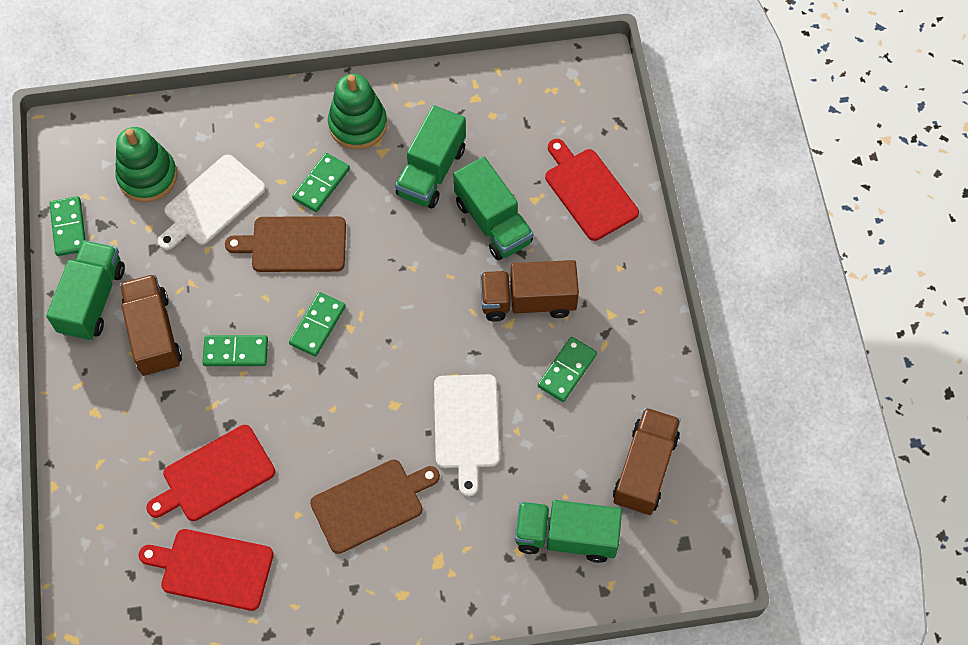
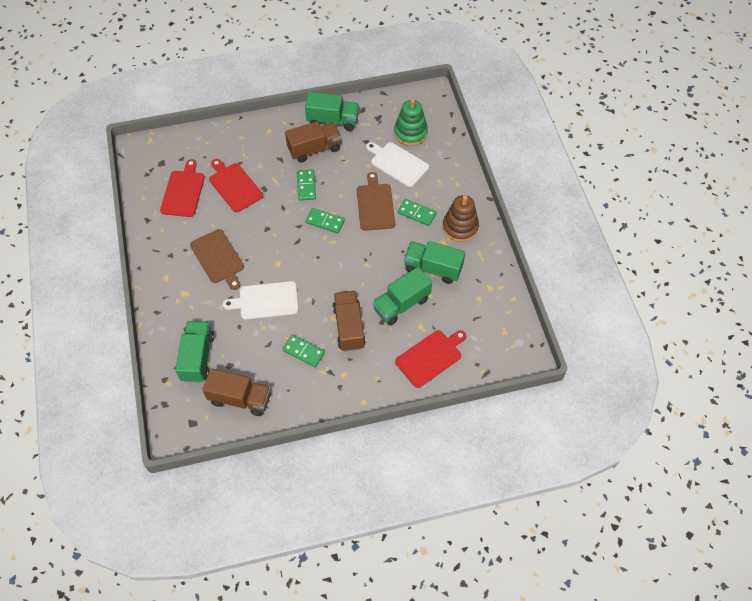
camera: 85 degrees right, 5 degrees down
(69, 227) = (375, 104): green domino -> none
(358, 124) = (460, 227): green stacking toy -> brown stacking toy

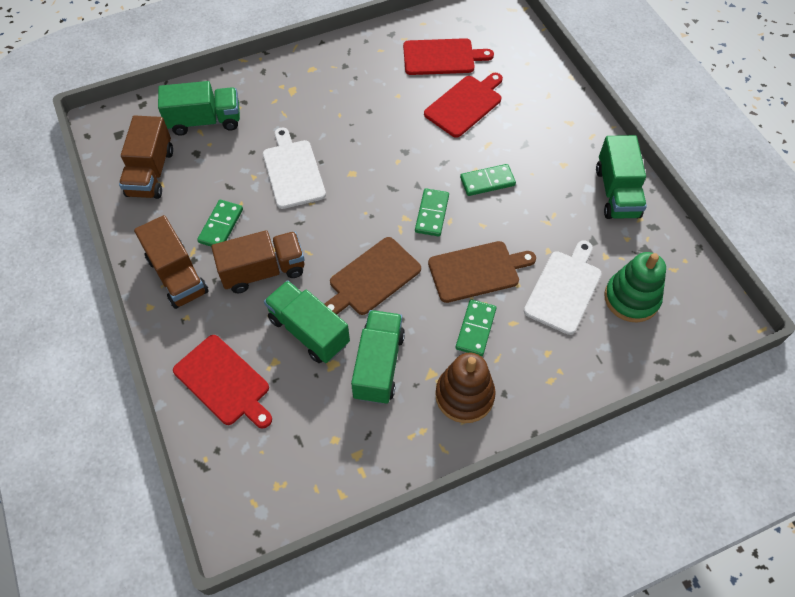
camera: 80 degrees right, 0 degrees up
(218, 258) = (348, 111): brown cutting board -> brown cutting board (372, 278)
(314, 149) = (556, 180): brown truck -> brown truck (177, 275)

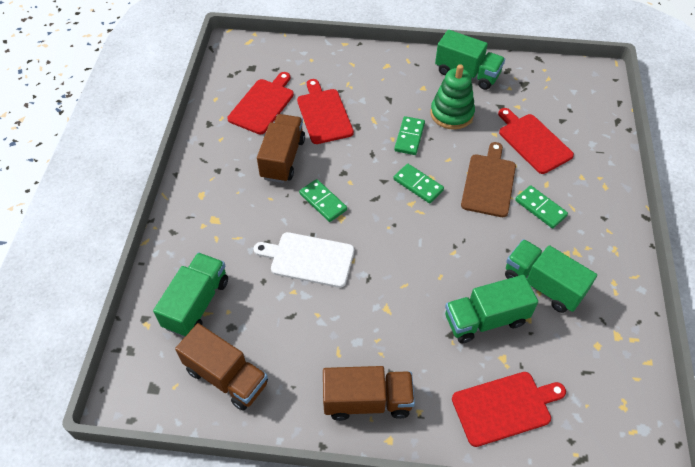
camera: 60 degrees left, 5 degrees down
(221, 226) = (332, 341): green domino -> green domino (323, 202)
(263, 271) = (404, 327): brown truck -> brown truck (283, 158)
(372, 278) = (457, 252): brown cutting board -> none
(464, 395) = (595, 242): brown stacking toy -> none
(564, 289) = (533, 141): white cutting board -> red cutting board
(631, 298) = (560, 111): green stacking toy -> green stacking toy (451, 114)

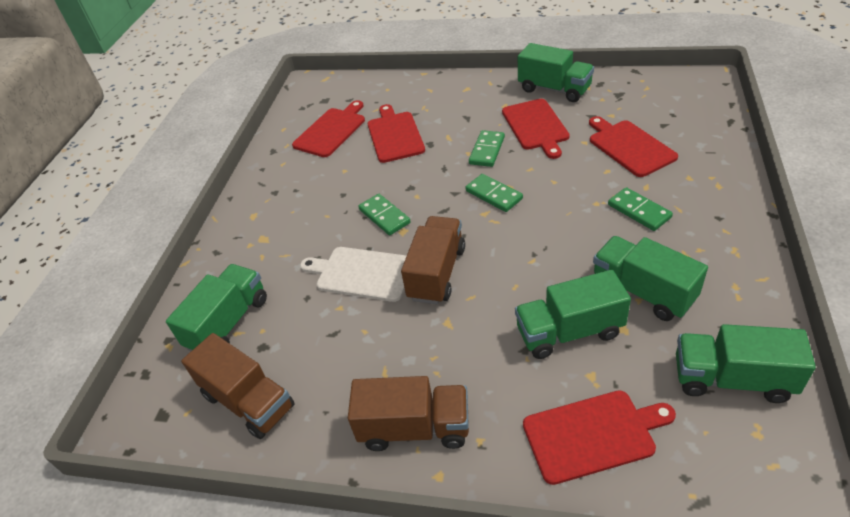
camera: 10 degrees right, 10 degrees down
(283, 158) = (345, 178): brown truck -> brown truck (437, 273)
(451, 114) = (535, 126): green stacking toy -> red cutting board
(489, 183) = (577, 189): brown cutting board -> none
(607, 362) = (732, 379): none -> green truck

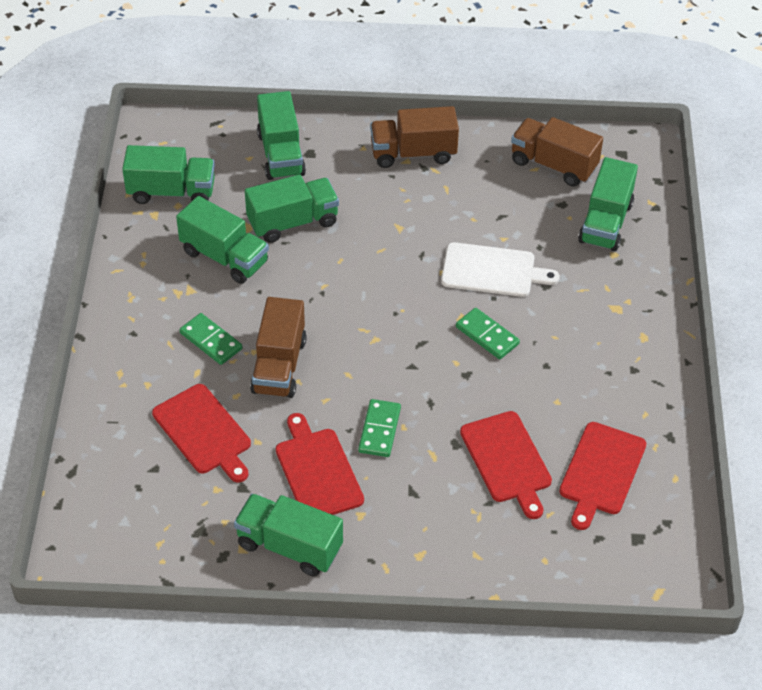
camera: 165 degrees right, 5 degrees up
(437, 273) = (416, 272): brown truck -> brown truck (279, 366)
(493, 195) = (366, 363): green domino -> none
(593, 435) = (281, 154): red cutting board -> green truck

